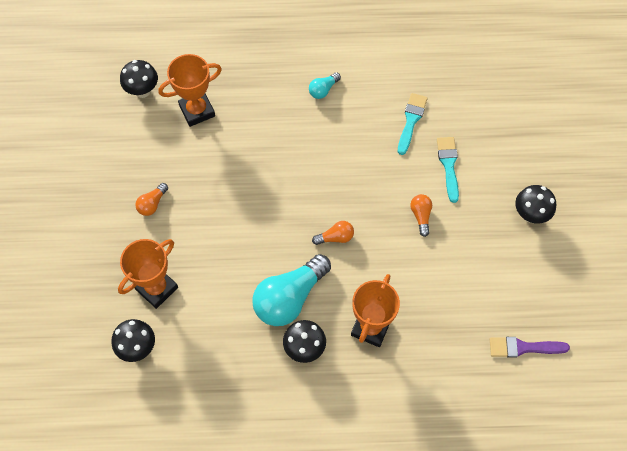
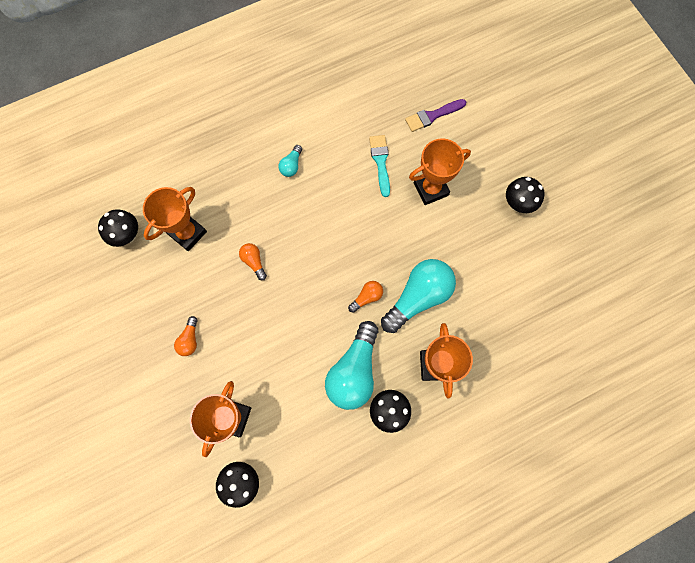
camera: 25 degrees left, 10 degrees up
(385, 258) = (418, 297): none -> turquoise light bulb
(421, 216) = (429, 245): orange light bulb -> orange light bulb (254, 262)
(448, 165) = (430, 189): turquoise brush -> orange trophy
(523, 348) = (566, 324): purple brush -> purple brush (432, 116)

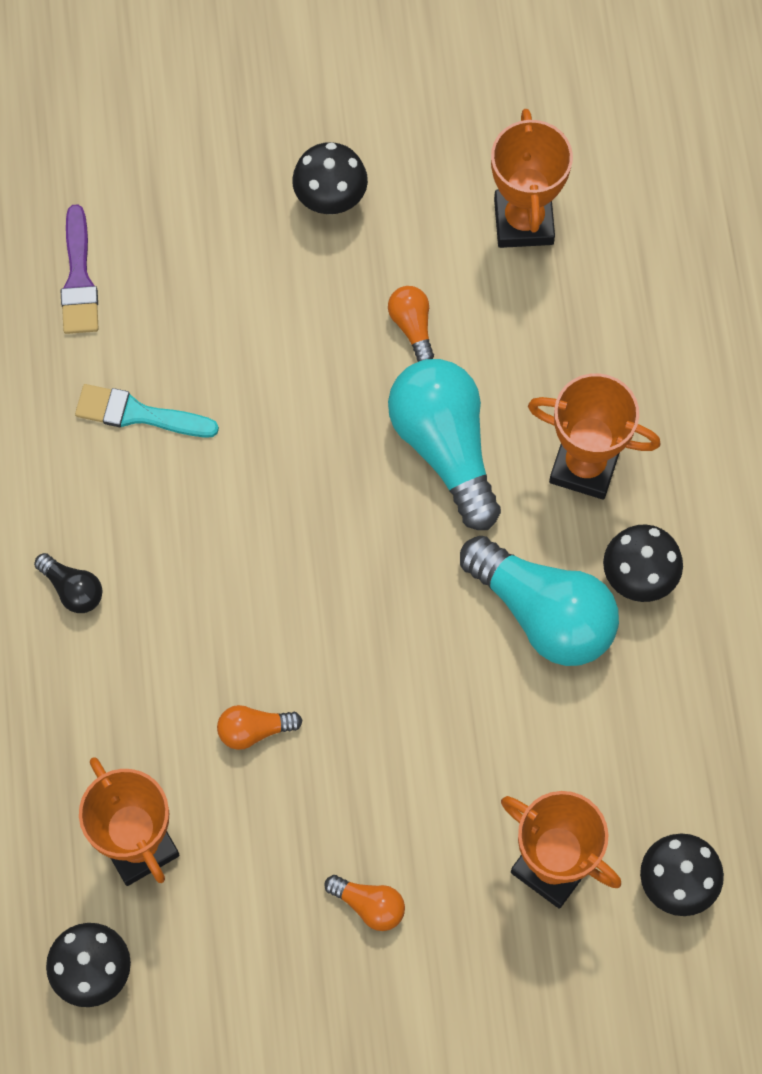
camera: 70 degrees left, 5 degrees down
(291, 165) = (73, 589): turquoise light bulb -> black light bulb
(367, 297) = (410, 540): orange light bulb -> orange light bulb (412, 326)
(430, 189) = (236, 342): orange trophy -> orange trophy (523, 221)

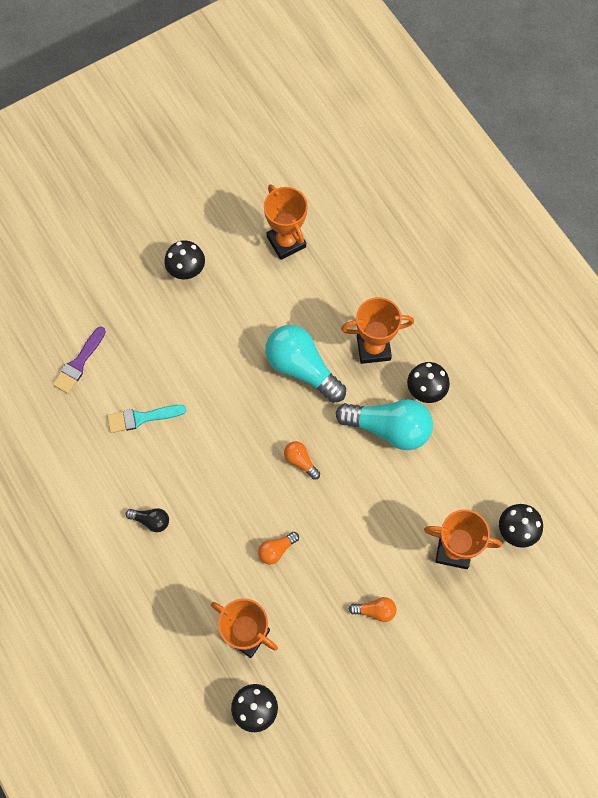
camera: 25 degrees left, 0 degrees up
(79, 279) = (79, 363): purple brush -> purple brush turned 60 degrees clockwise
(412, 326) = (257, 316): orange light bulb -> orange light bulb (300, 461)

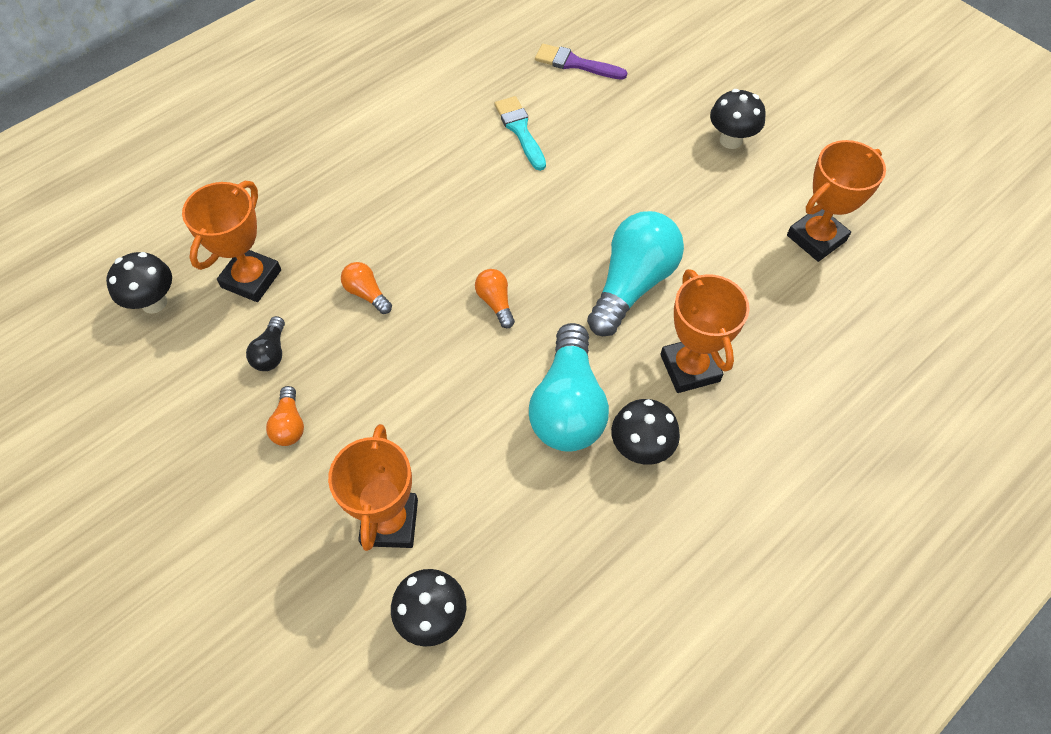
camera: 80 degrees right, 10 degrees down
(151, 520) = (390, 160): black light bulb -> black light bulb (271, 353)
(300, 461) = (495, 302): orange light bulb -> orange light bulb turned 60 degrees counterclockwise

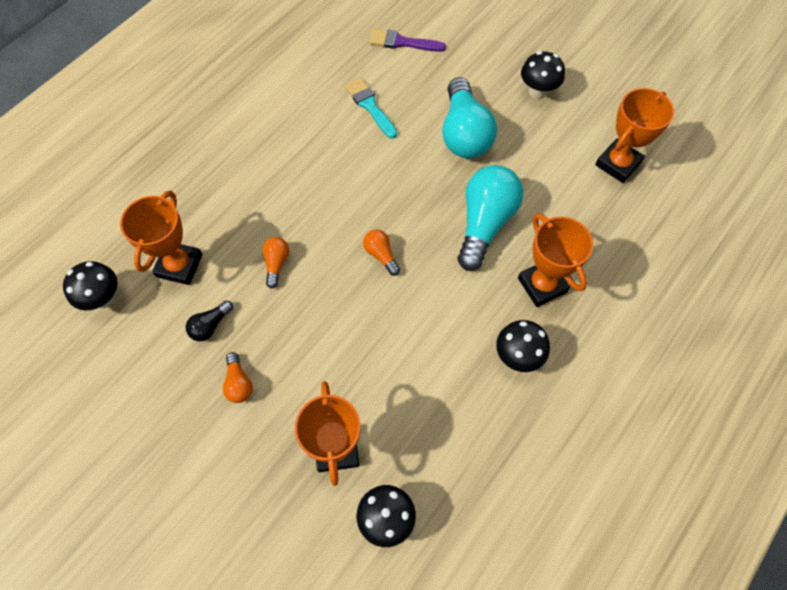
camera: 10 degrees left, 5 degrees up
(271, 353) = (210, 326): black light bulb -> black light bulb turned 45 degrees clockwise
(366, 293) = (276, 263): orange light bulb -> orange light bulb turned 60 degrees clockwise
(568, 406) = (455, 331): turquoise light bulb -> turquoise light bulb (464, 133)

